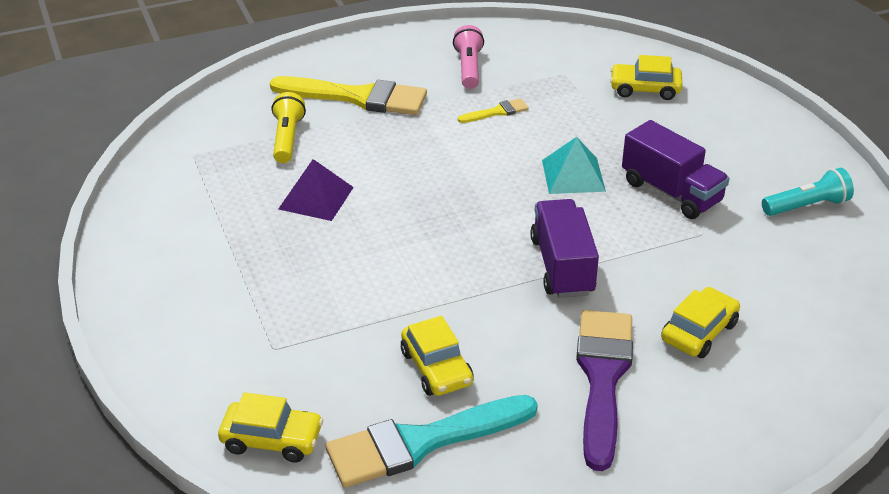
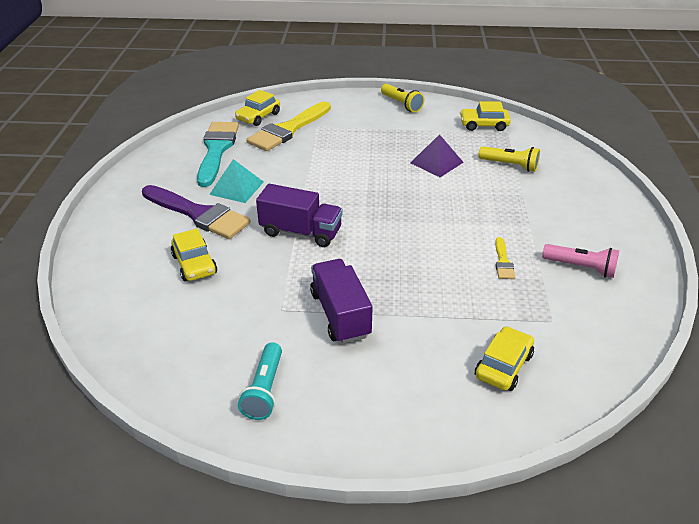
camera: 115 degrees right, 0 degrees up
(141, 275) = (401, 104): none -> yellow flashlight
(358, 97) = (553, 203): yellow brush -> yellow brush (288, 130)
(436, 368) = (259, 166): yellow car -> yellow car (484, 125)
(573, 175) = (395, 271): turquoise pyramid -> turquoise pyramid (237, 188)
(671, 192) = (340, 314): purple truck -> purple truck turned 90 degrees clockwise

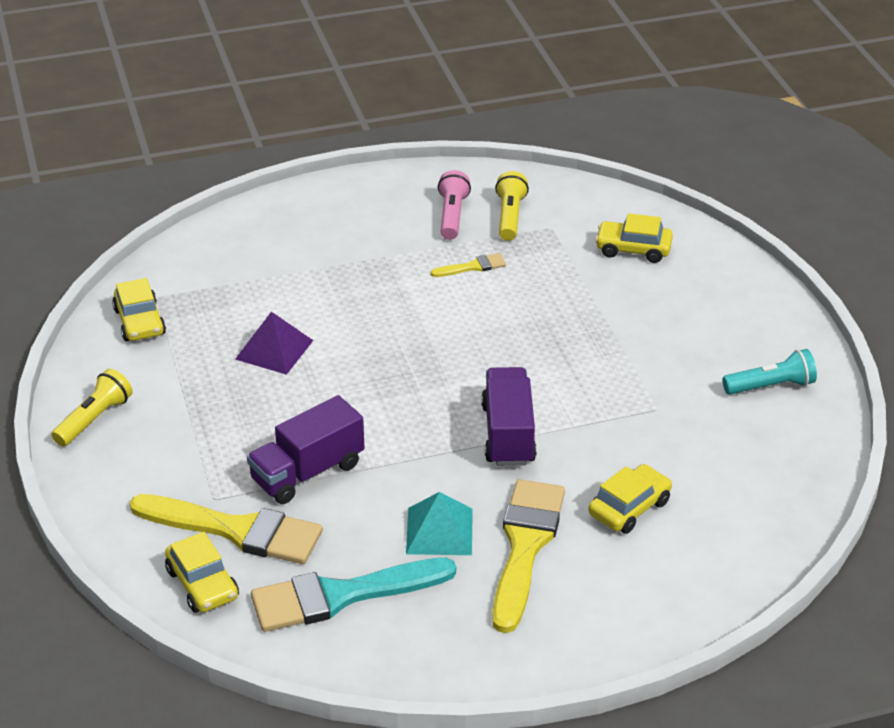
camera: 110 degrees left, 0 degrees up
(199, 214) = (525, 546): purple brush -> yellow brush
(258, 116) = (202, 584): yellow car -> yellow car turned 45 degrees clockwise
(340, 314) = (635, 363): purple truck -> purple truck (307, 472)
(510, 165) = (253, 285): yellow flashlight -> yellow flashlight (510, 217)

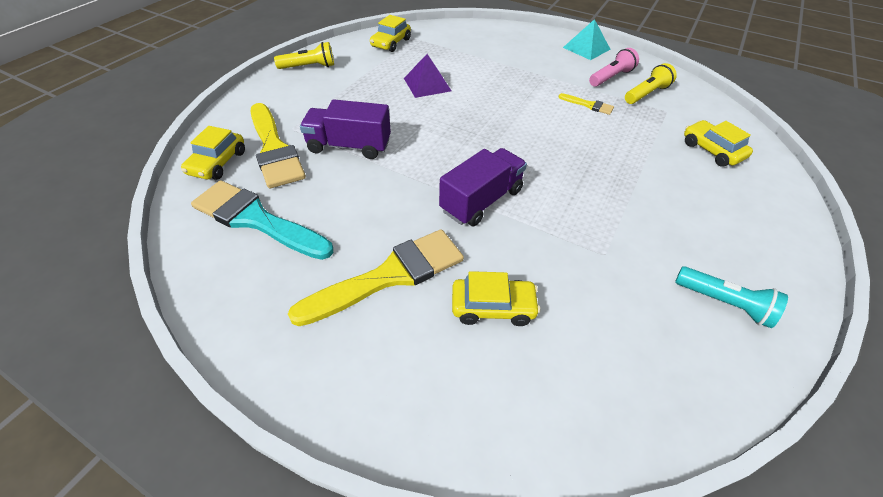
camera: 45 degrees right, 10 degrees up
(439, 531) = (359, 225): turquoise pyramid -> turquoise pyramid (586, 48)

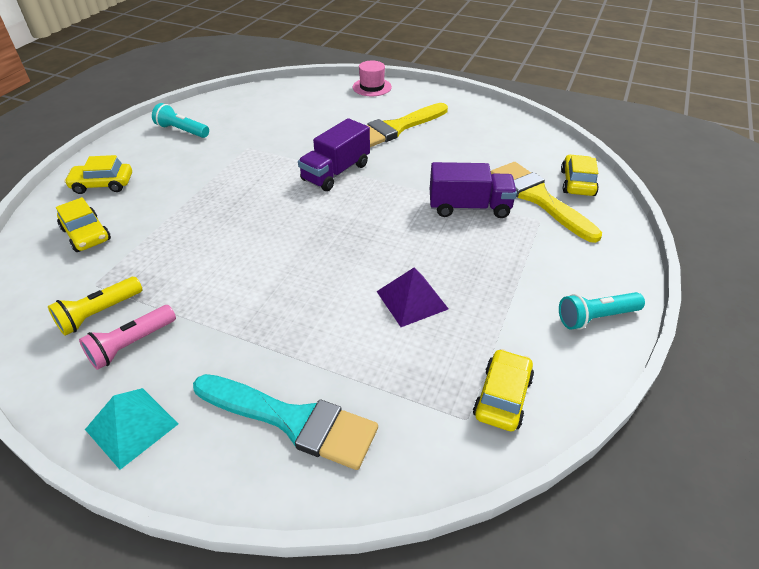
camera: 175 degrees right, 5 degrees down
(256, 219) = (506, 148): turquoise brush -> turquoise brush (293, 420)
(309, 67) = (596, 317): yellow flashlight -> turquoise flashlight
(405, 419) = (372, 87): none -> pink hat
(493, 307) = (329, 120): yellow car -> yellow car (102, 184)
(589, 105) = (194, 284): yellow brush -> none

